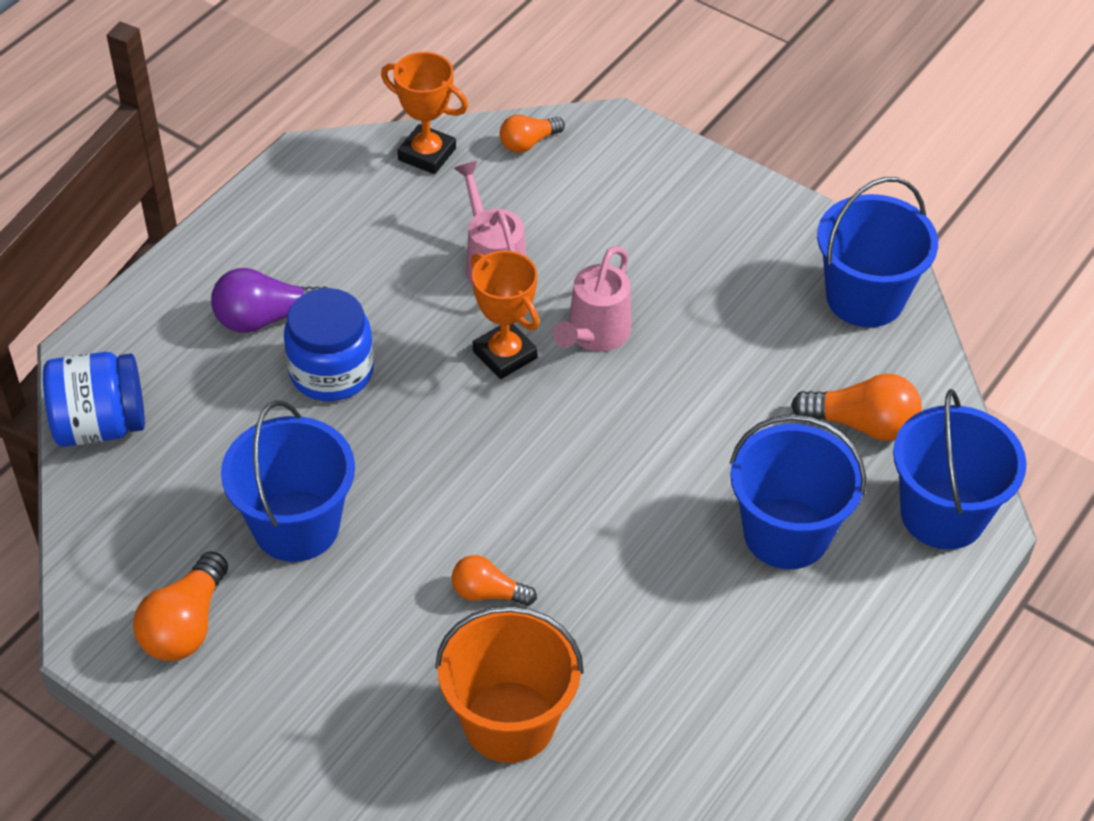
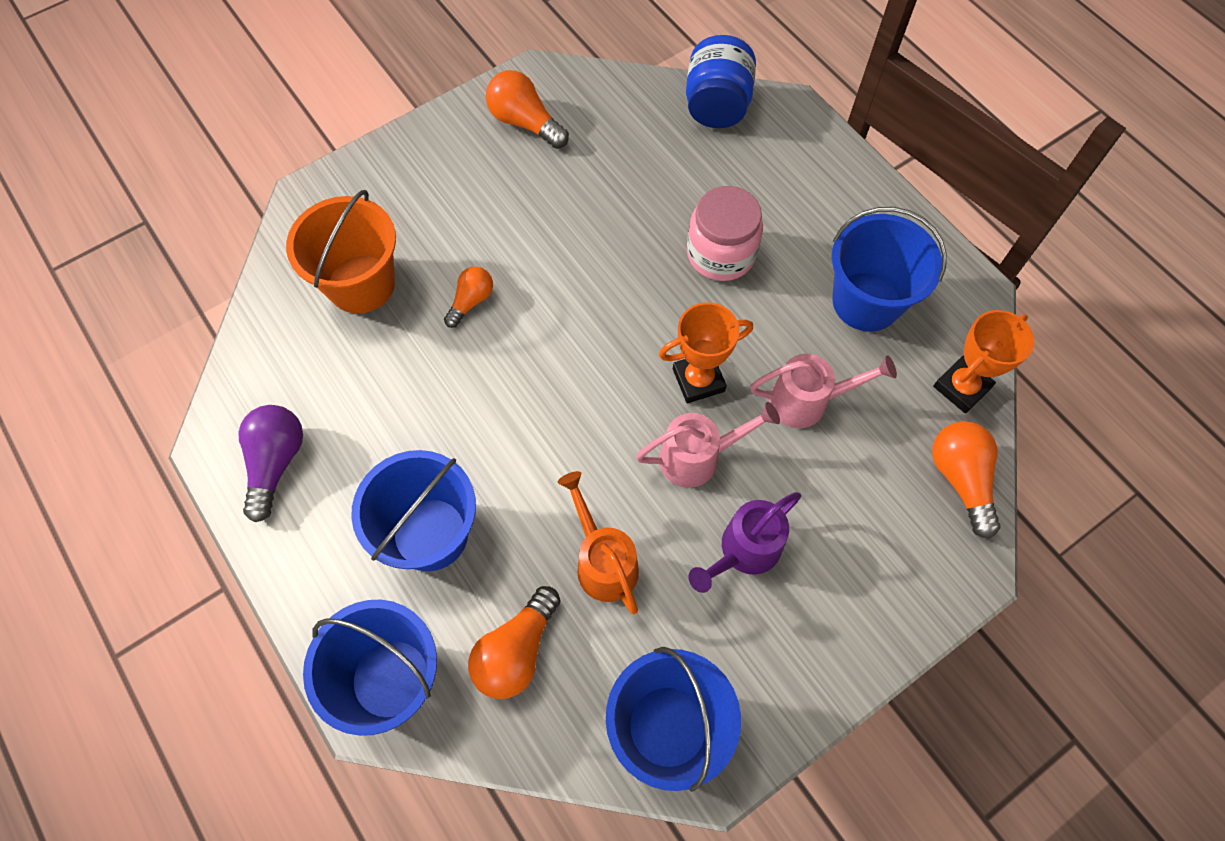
camera: 110 degrees right, 15 degrees up
(267, 318) = (791, 224): purple light bulb -> purple light bulb (276, 463)
(296, 526) = (581, 199): blue bucket -> blue bucket (866, 301)
(331, 371) = (721, 254): blue jar -> pink jar
(528, 143) = (960, 479): orange light bulb -> orange light bulb, size x1.57
(594, 335) = (698, 457): pink watering can -> pink watering can turned 120 degrees clockwise
(676, 280) = (743, 551): none -> purple watering can
(740, 382) = (603, 561): none -> orange watering can

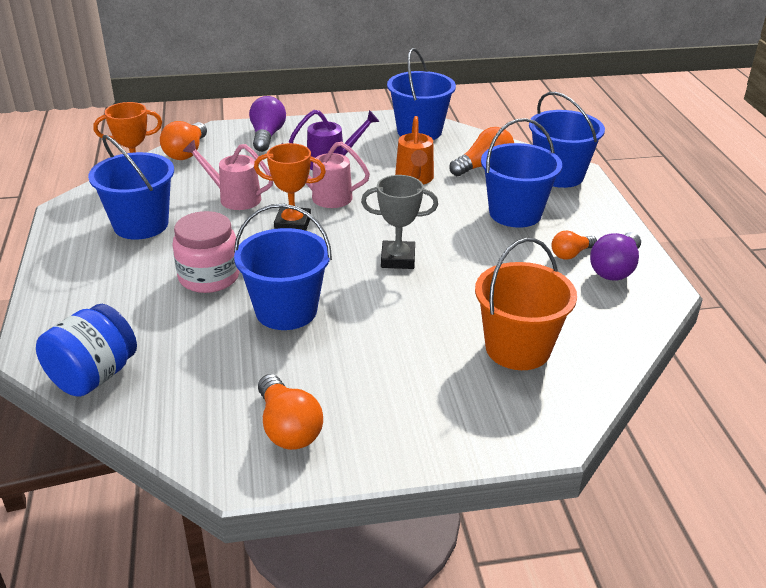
camera: 155 degrees left, 30 degrees down
(471, 301) = (427, 309): orange light bulb -> orange light bulb (571, 254)
(539, 369) = (398, 259): none -> grey trophy
(610, 241) = (286, 311): none -> blue bucket
(890, 584) = (267, 136): none -> purple light bulb

